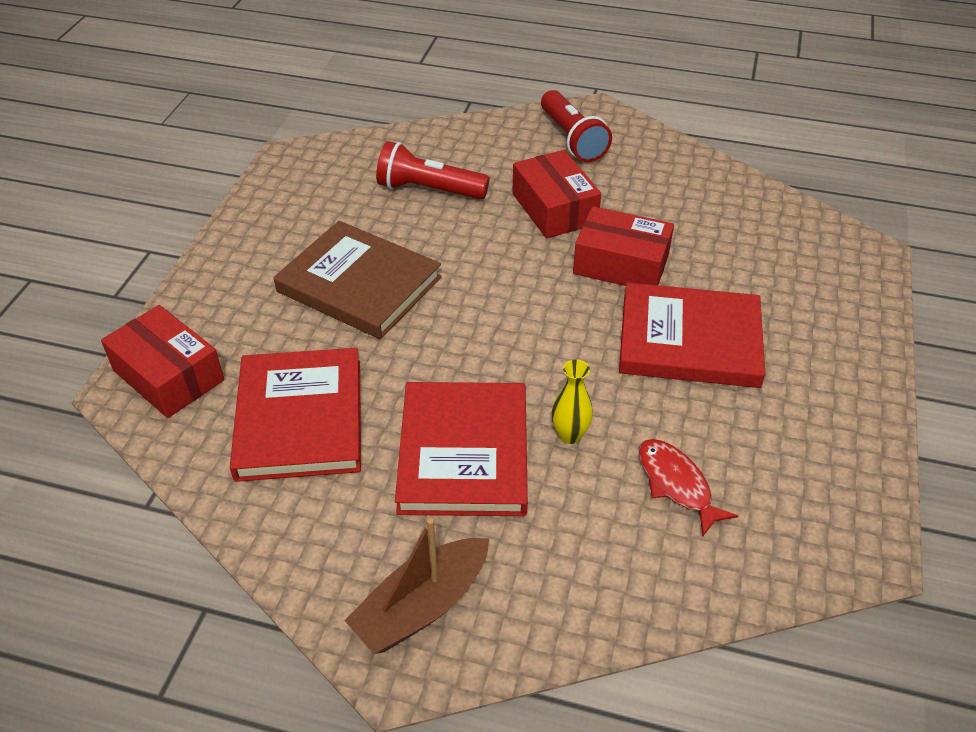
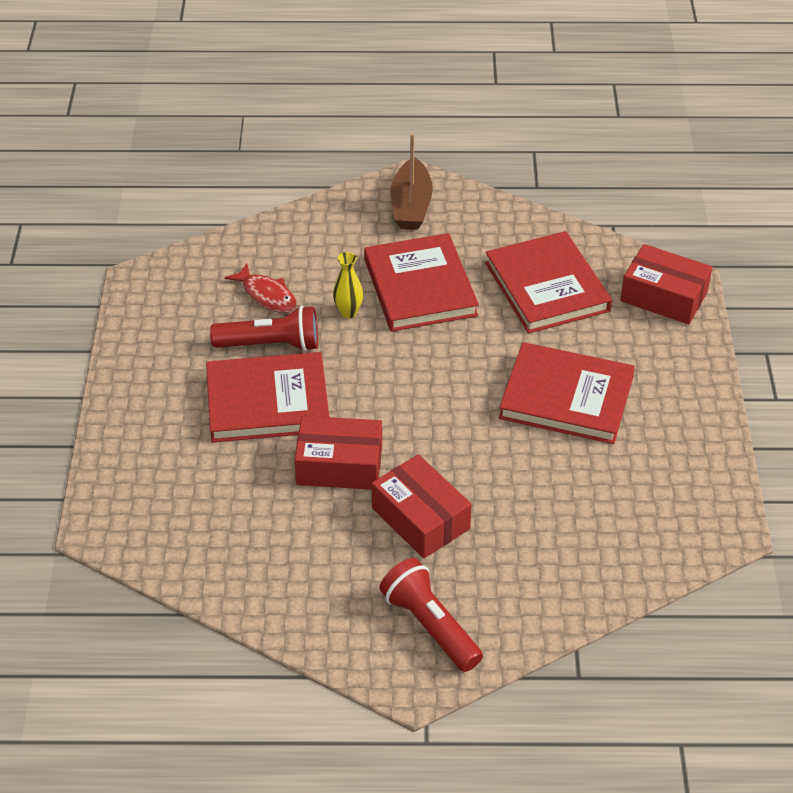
camera: 165 degrees right, 0 degrees up
(359, 284) = (566, 397): brown book -> red book
(422, 606) = (411, 205): brown boat -> brown boat turned 150 degrees clockwise
(428, 190) = (558, 516): red flashlight -> red flashlight (271, 345)

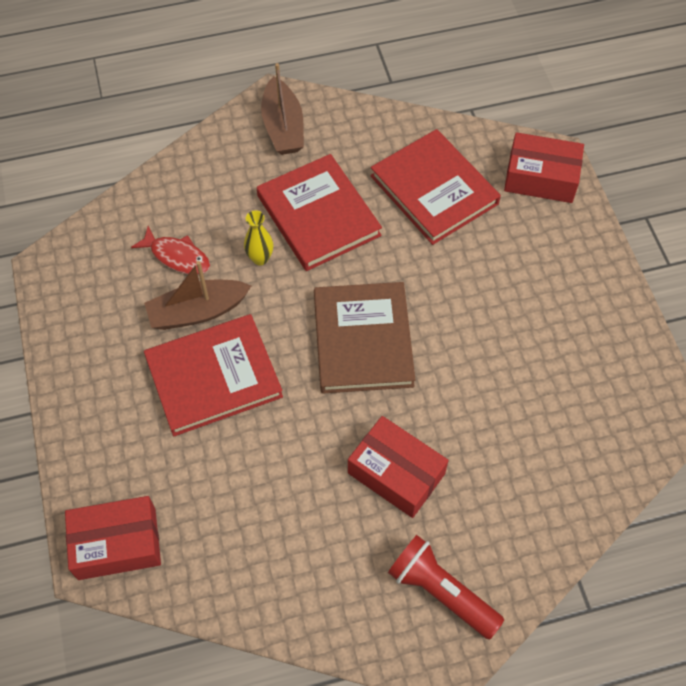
camera: 15 degrees left, 15 degrees up
(271, 345) = (198, 311): red flashlight -> brown boat
(339, 465) = (303, 432): red box -> red box (117, 544)
(427, 400) = (363, 340): none -> brown book
(566, 397) = (488, 307): red book -> none

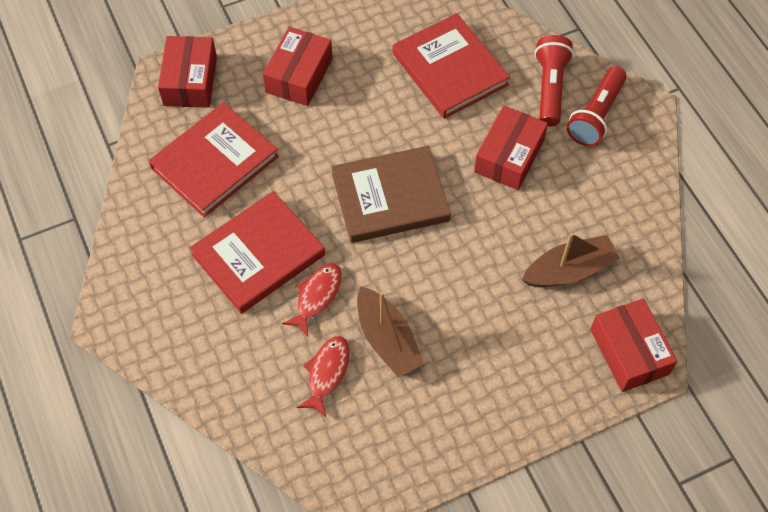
camera: 100 degrees left, 0 degrees up
(214, 377) = (453, 310): red book -> red book (449, 69)
(260, 258) = (317, 297): yellow vase -> red fish
(283, 127) = (147, 307): brown boat -> brown boat (569, 270)
(491, 545) = (550, 88): none -> red flashlight
(538, 276) = (299, 75): none -> red box

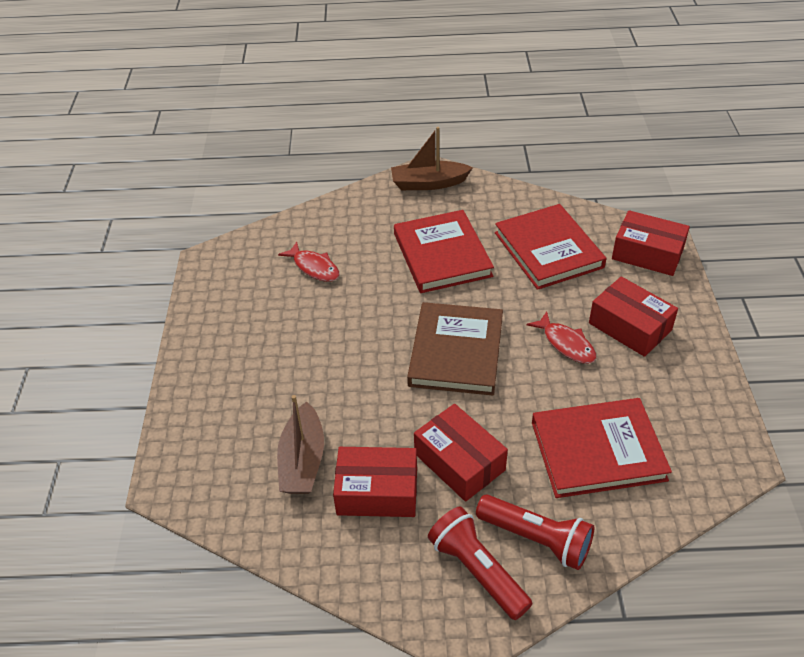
camera: 115 degrees right, 15 degrees down
(317, 297) = (383, 278): red fish -> red fish (566, 344)
(387, 339) = (319, 309): brown boat -> brown boat (429, 183)
(629, 352) = (192, 473): red box -> red box (377, 492)

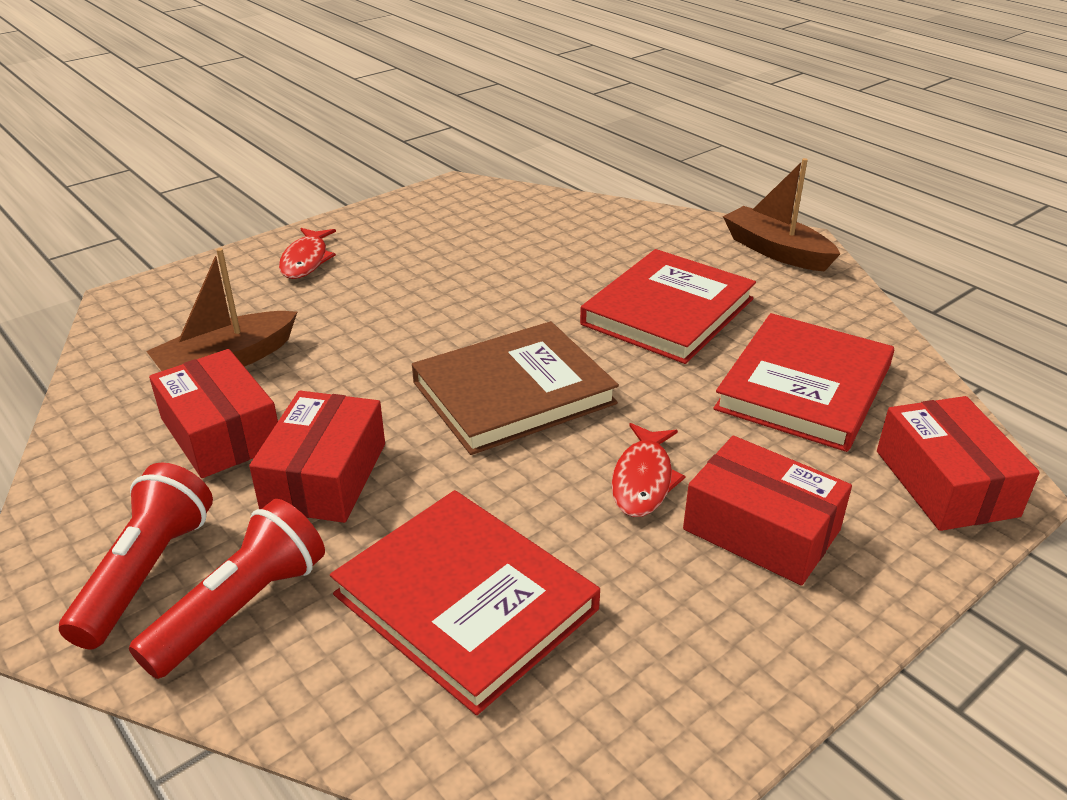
camera: 50 degrees right, 10 degrees down
(314, 267) = (527, 243): red fish -> red fish (306, 260)
(536, 539) = (241, 608): red flashlight -> red flashlight turned 135 degrees counterclockwise
(630, 326) = (761, 530): red box -> red box turned 60 degrees counterclockwise

